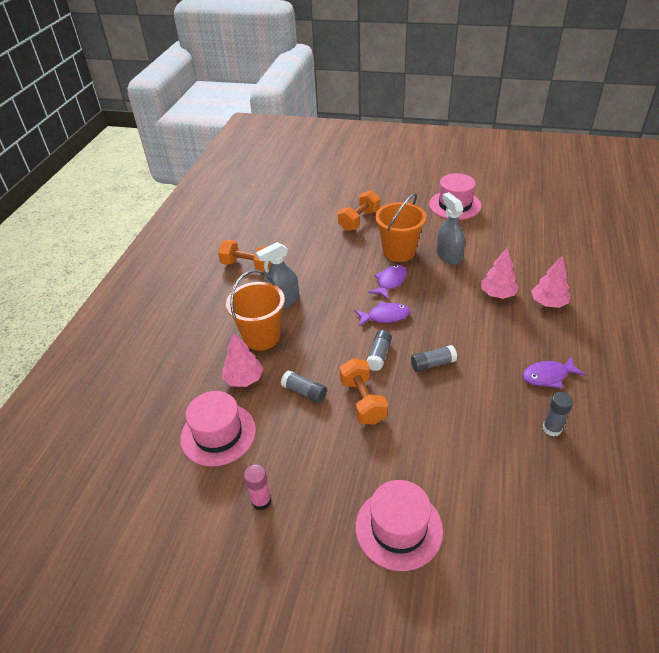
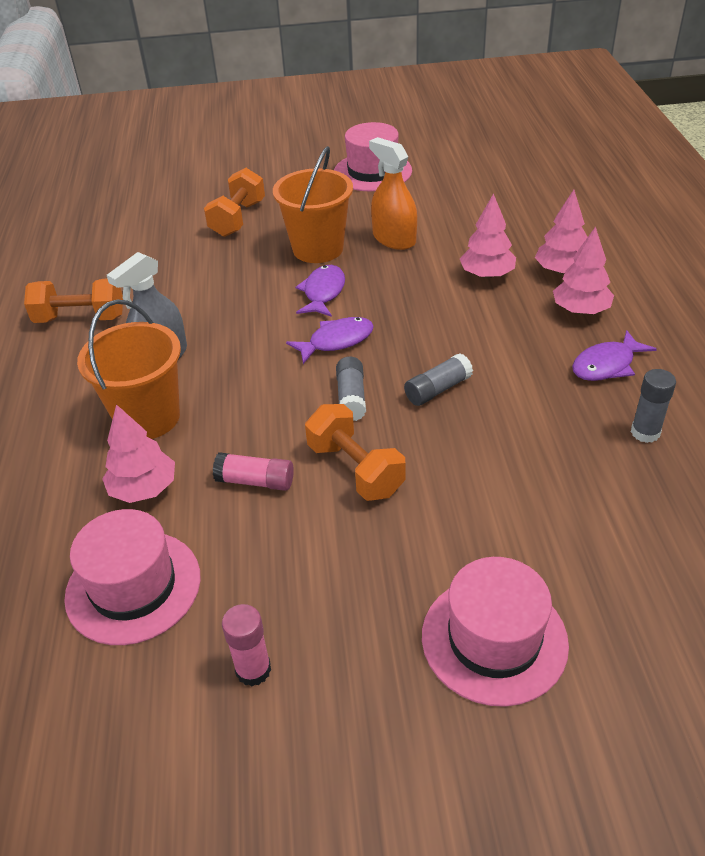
camera: 20 degrees left, 0 degrees up
(304, 392) = (255, 481): grey glue stick -> pink glue stick
(449, 255) = (394, 239): grey spray bottle -> orange spray bottle
(548, 334) = (580, 310): none -> pink tree

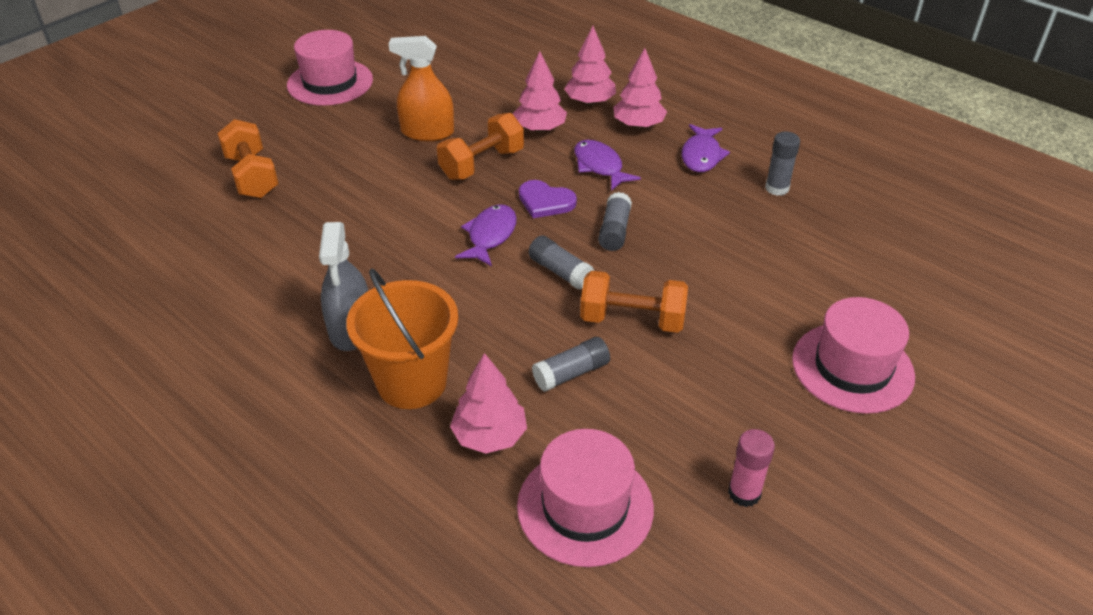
camera: 45 degrees left, 0 degrees up
(80, 318) = (213, 340): orange dumbbell -> orange dumbbell (482, 164)
(255, 481) = (571, 373): pink glue stick -> grey glue stick
(318, 249) = (370, 169): orange bucket -> none
(323, 292) = (425, 203): purple fish -> purple fish (600, 166)
(413, 336) = (545, 201): none -> purple heart

